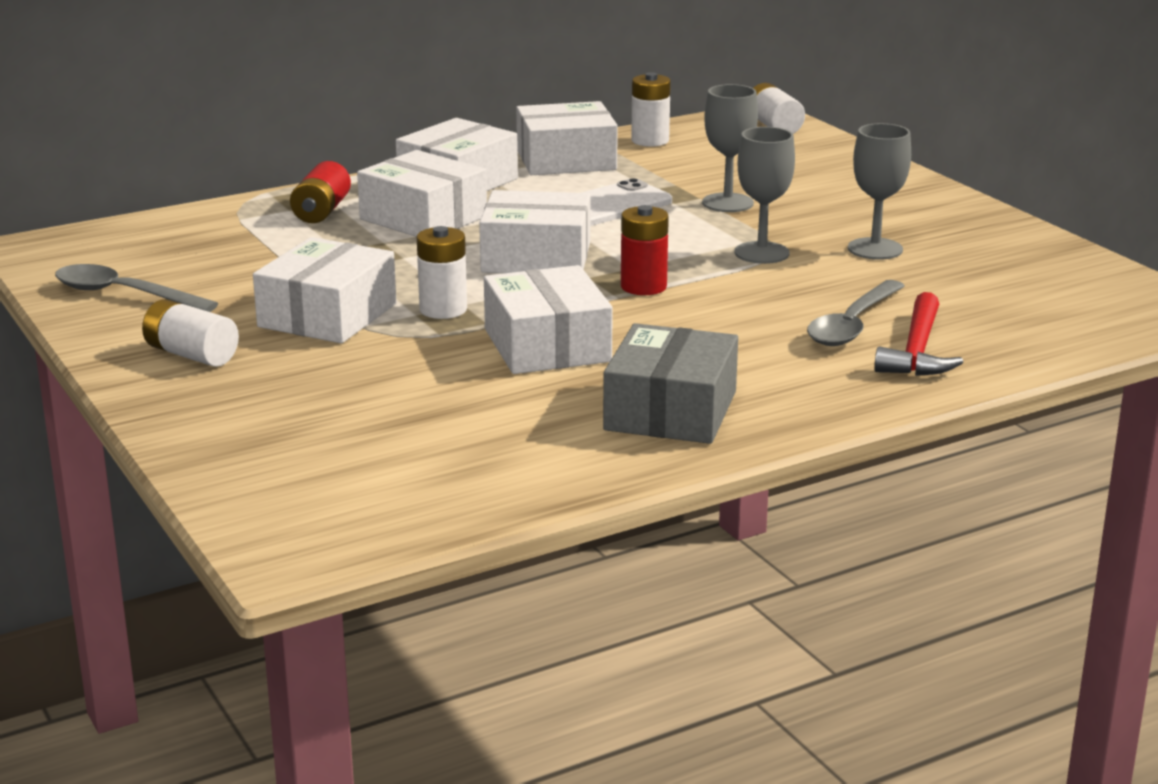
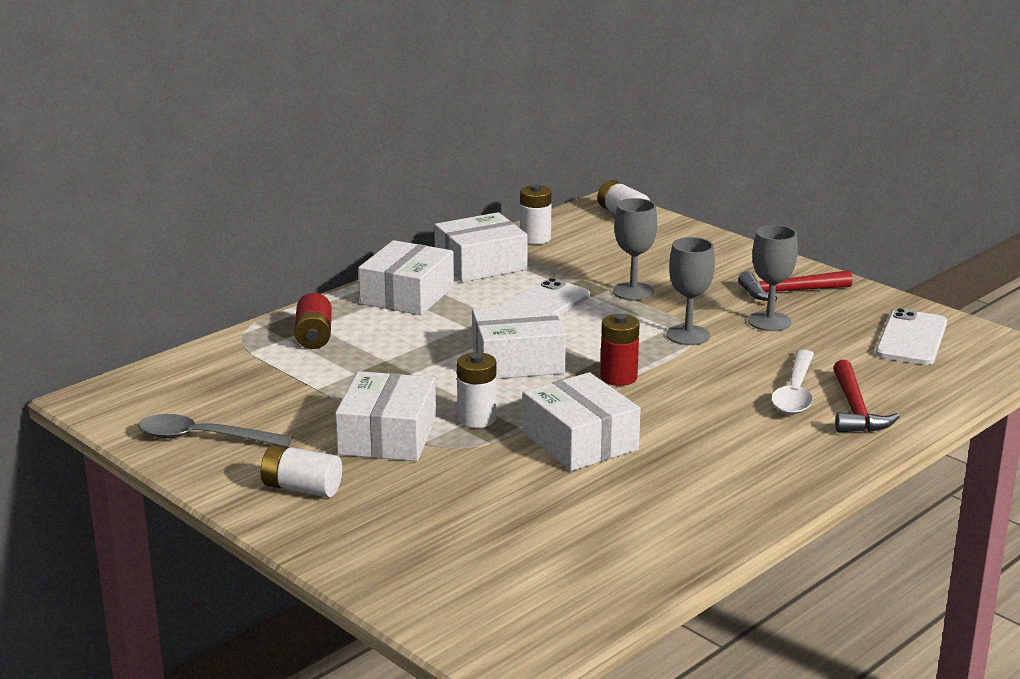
camera: 15 degrees left, 0 degrees up
(423, 218) = (402, 333): white box -> none
(671, 411) = (711, 487): grey box -> none
(853, 325) = (795, 392): grey spoon -> white spoon
(923, 221) = (789, 292): none -> red hammer
(1048, 284) = (911, 338): none -> white phone

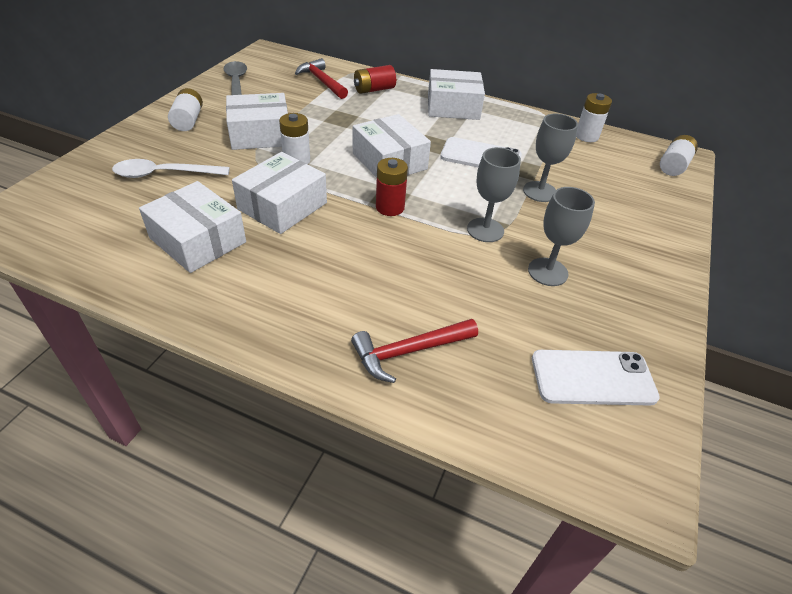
camera: 65 degrees right, 20 degrees up
(480, 264) = (523, 123): white box -> white box (198, 240)
(789, 292) = (619, 276): red hammer -> red hammer (321, 81)
(795, 392) = (420, 306): white spoon -> white spoon (164, 174)

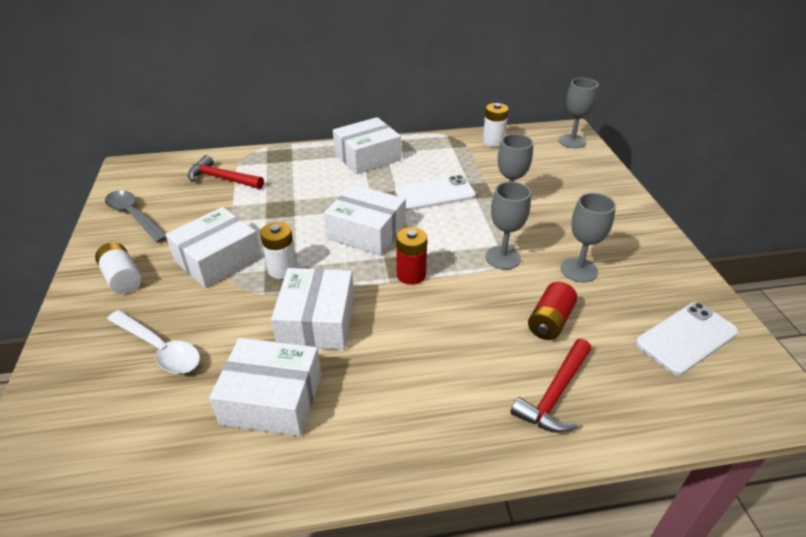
camera: 30 degrees left, 5 degrees down
(164, 174) = (159, 349): white spoon -> white spoon turned 105 degrees counterclockwise
(374, 90) = (281, 167): red battery -> red battery (550, 322)
(673, 165) = (572, 141): white battery -> grey goblet

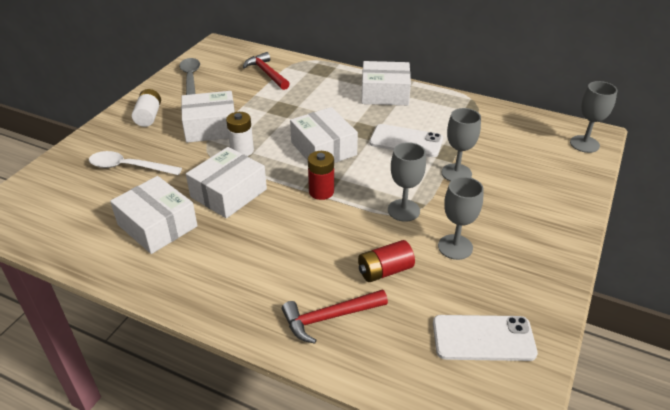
camera: 35 degrees right, 0 degrees up
(159, 349) = (129, 167): white spoon -> white spoon turned 120 degrees clockwise
(493, 141) = (506, 118): white battery -> none

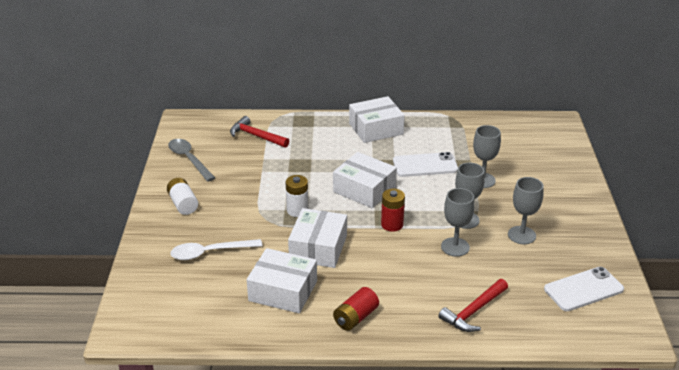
camera: 25 degrees left, 5 degrees down
(211, 127) = (251, 198): white box -> none
(385, 271) = (486, 267): red battery -> red battery (355, 317)
(584, 144) = (557, 131): grey goblet -> grey goblet (455, 247)

